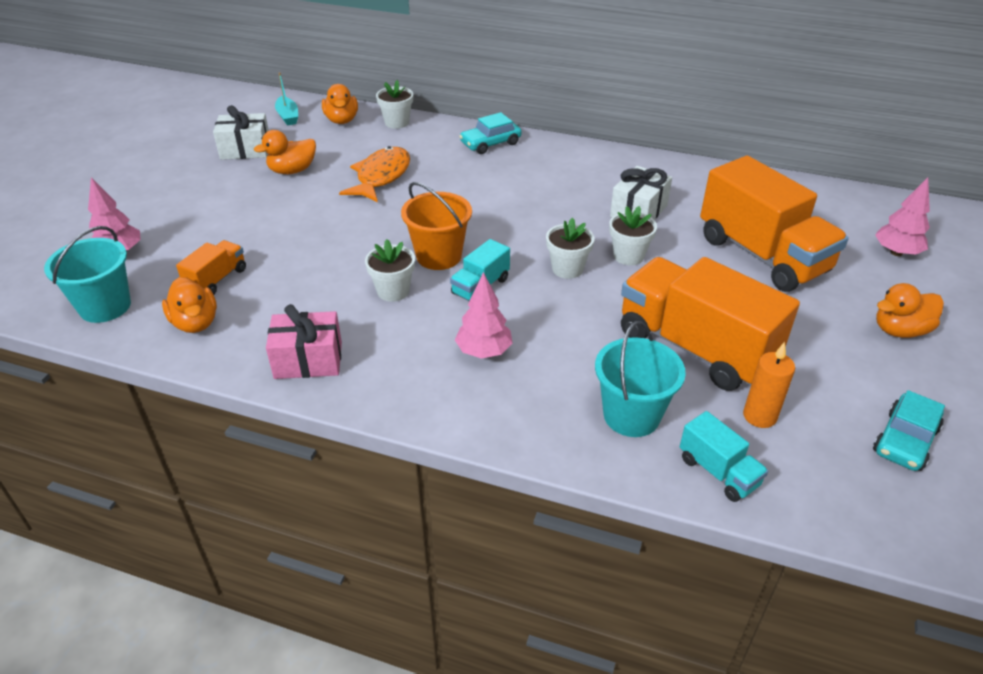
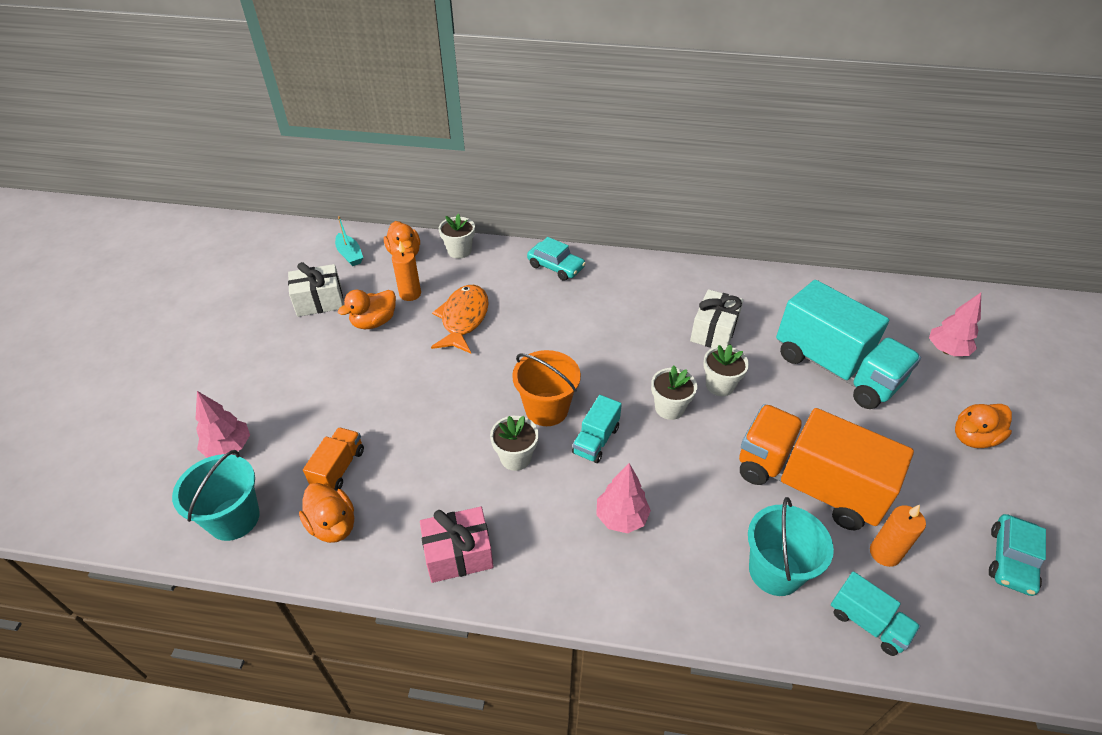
camera: 10 degrees left, 5 degrees up
(335, 152) = (410, 294): none -> orange candle
(490, 143) = (556, 267): turquoise car -> turquoise car turned 105 degrees counterclockwise
(762, 255) = (835, 369): orange truck -> turquoise truck

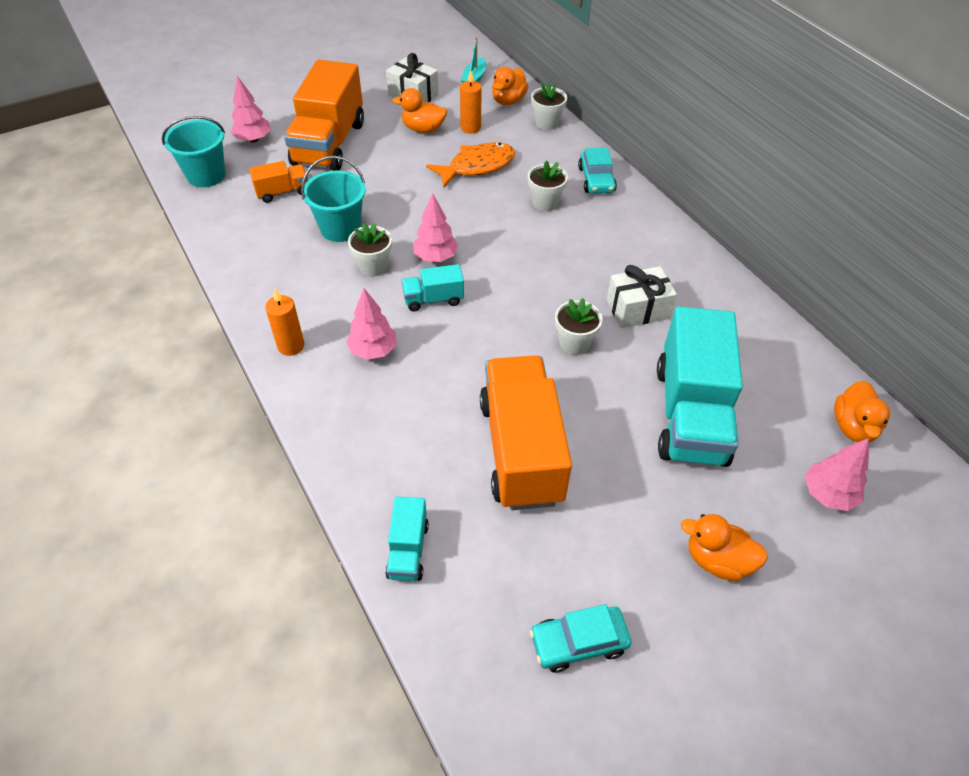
camera: 50 degrees right, 5 degrees up
(311, 394) = (329, 144): none -> orange truck
(333, 525) = (238, 217): orange duck -> orange duck (853, 427)
(458, 554) = (266, 285): pink gift -> none
(546, 409) = (436, 257): orange bucket -> pink tree
(669, 408) = (513, 324): white flower pot -> white flower pot (545, 202)
(775, 571) = (406, 466): turquoise bucket -> turquoise bucket (340, 228)
(884, 553) = (494, 536): orange candle -> orange candle (291, 346)

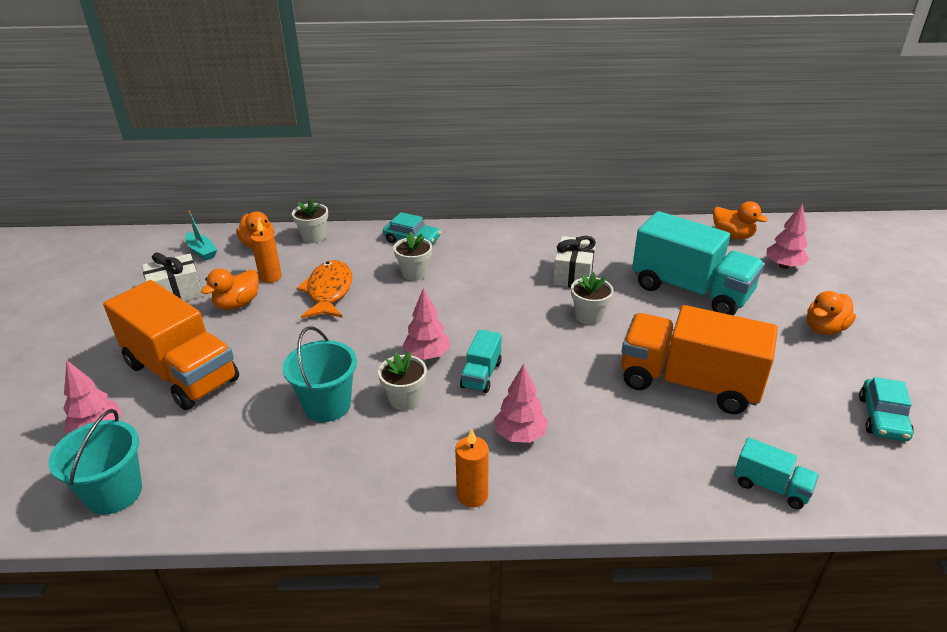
camera: 60 degrees left, 15 degrees down
(282, 192) = (222, 432): orange truck -> none

